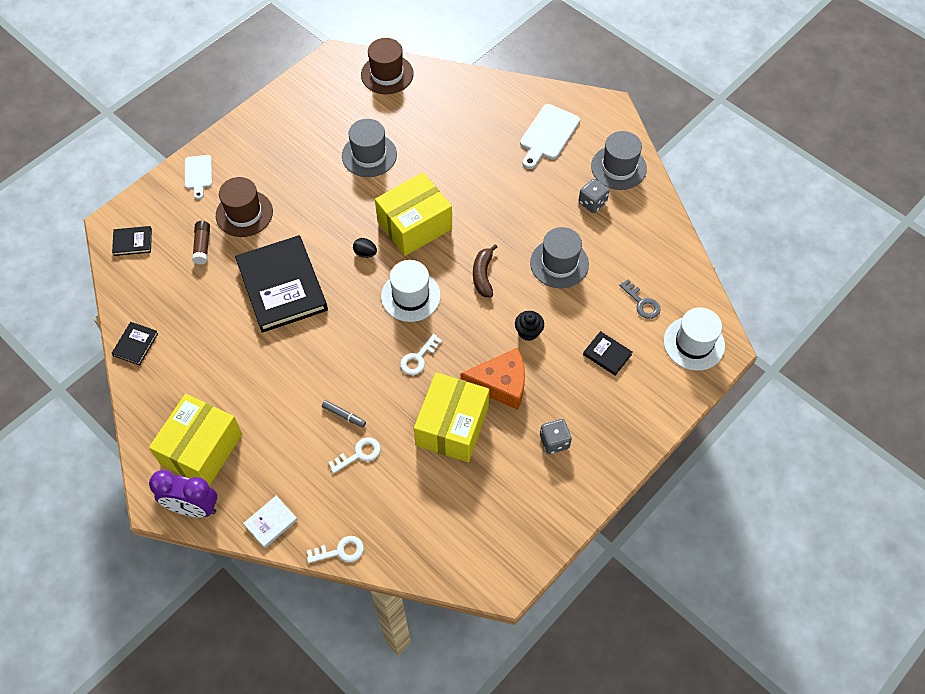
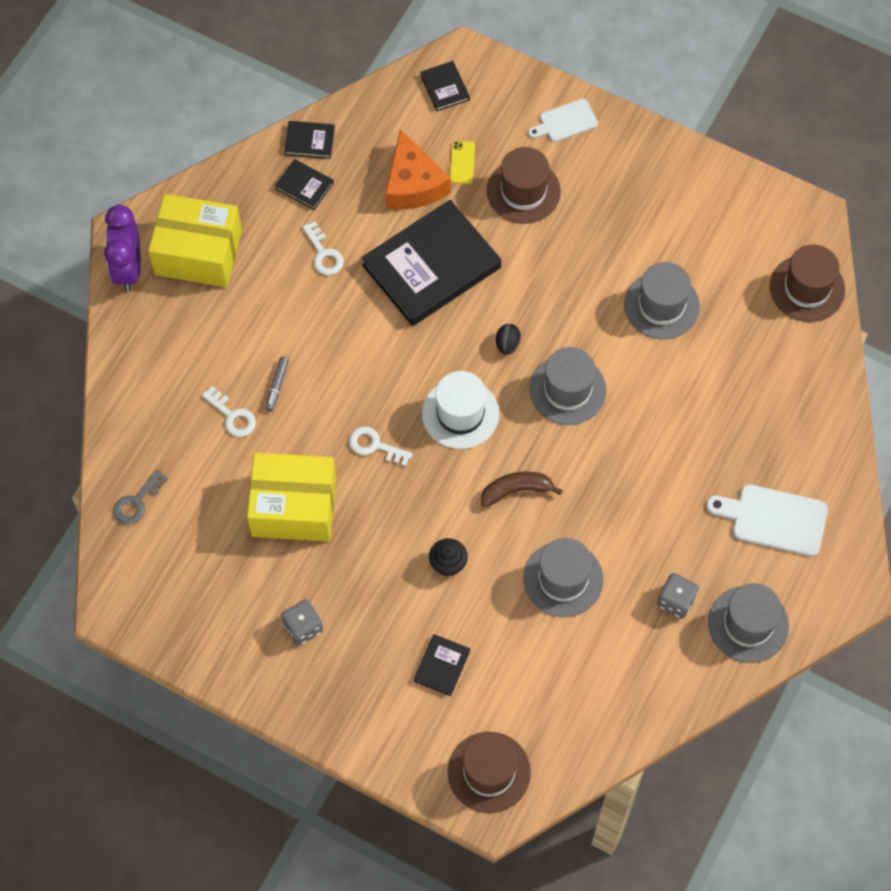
camera: 75 degrees right, 5 degrees up
(174, 357) = (304, 186): none -> black book
(202, 246) = (462, 162): brown glue stick -> yellow phone
(271, 522) = (129, 350): white book -> none
(340, 551) = (112, 430): white key -> white key (323, 253)
(414, 225) = (567, 390): yellow box -> grey hat
(501, 384) = (365, 548): orange cheese -> orange cheese (413, 184)
(642, 303) = (532, 695): grey key -> grey key (137, 502)
(694, 343) = (489, 772): white hat -> brown hat

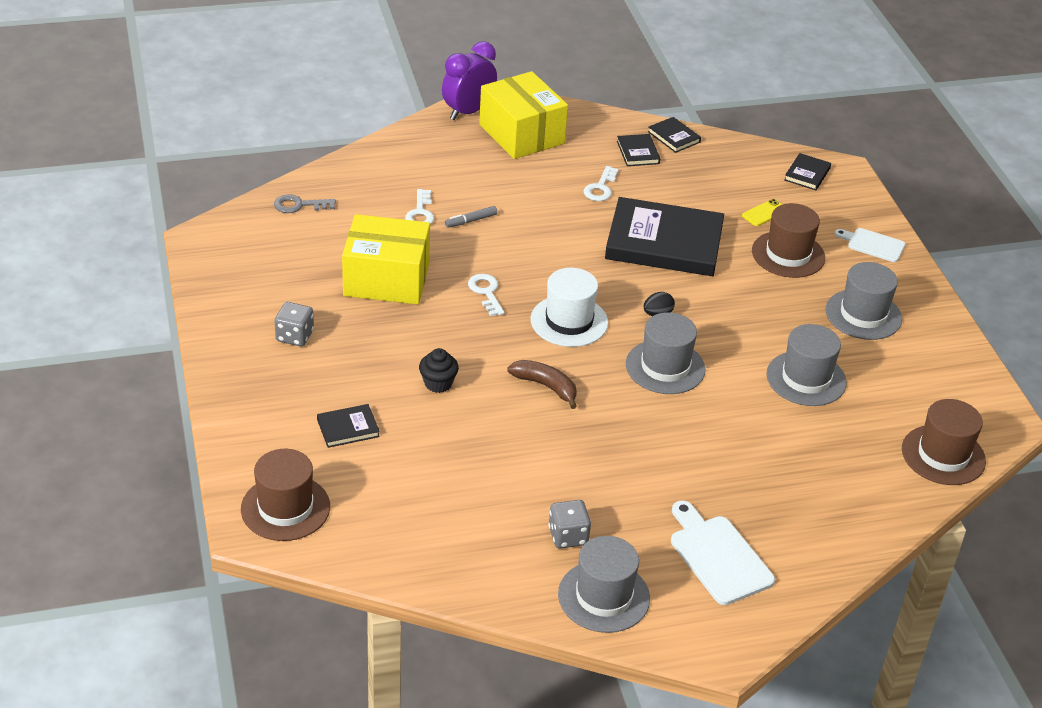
camera: 45 degrees right, 25 degrees down
(294, 507) = (386, 279): yellow box -> yellow box turned 45 degrees counterclockwise
(413, 184) = (713, 199): orange cheese -> none
(563, 579) = (504, 456): grey hat -> grey hat (863, 314)

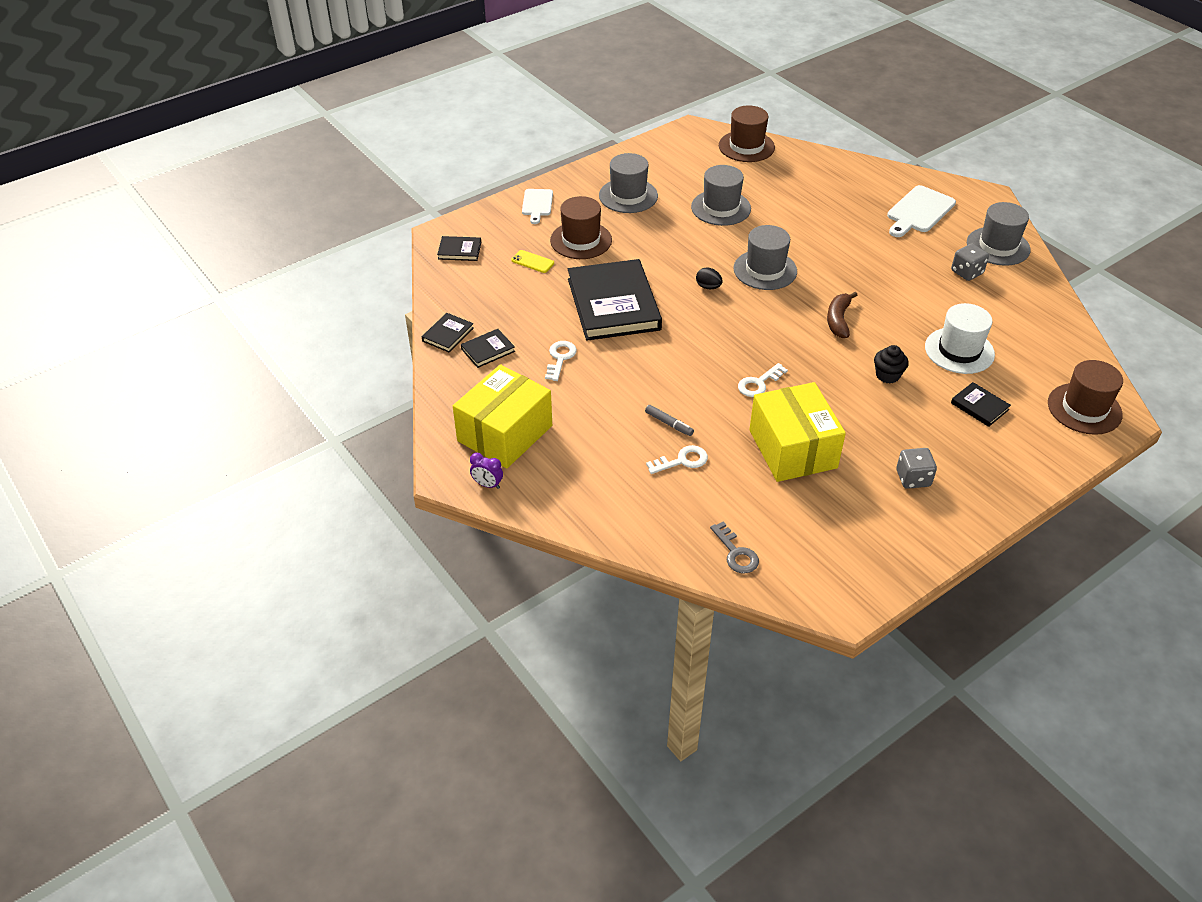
camera: 110 degrees left, 5 degrees up
(468, 112) = (487, 484): purple clock -> purple clock, size x0.49
(569, 321) = (755, 328): white hat -> white hat (959, 350)
(600, 188) = (560, 358): white key -> white key turned 75 degrees counterclockwise

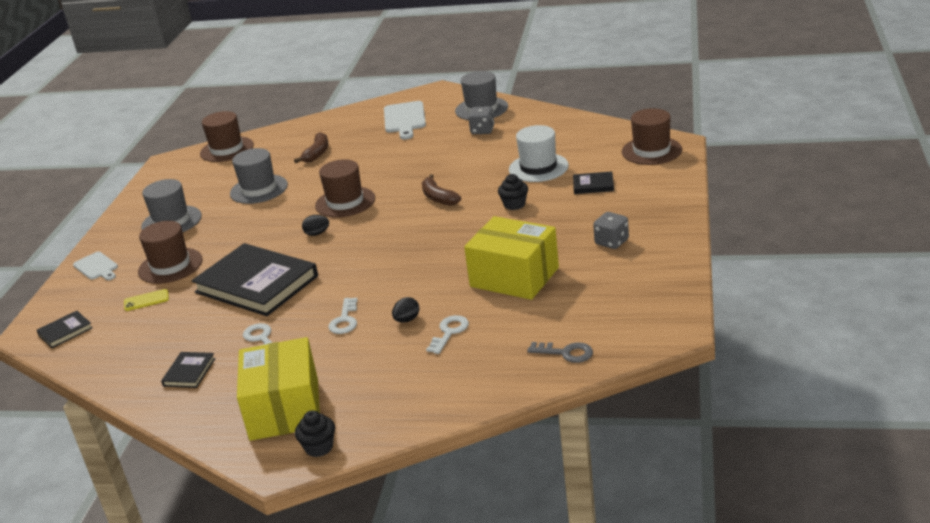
camera: 40 degrees left, 15 degrees down
(448, 334) = (136, 385): black book -> none
(487, 484) = (319, 447): purple clock -> black cupcake
(669, 424) = (407, 320): grey marker -> black egg
(759, 383) = (436, 259): white key -> white key (345, 320)
(765, 270) = (345, 202): grey hat -> brown hat
(806, 200) = (317, 153): none -> brown banana

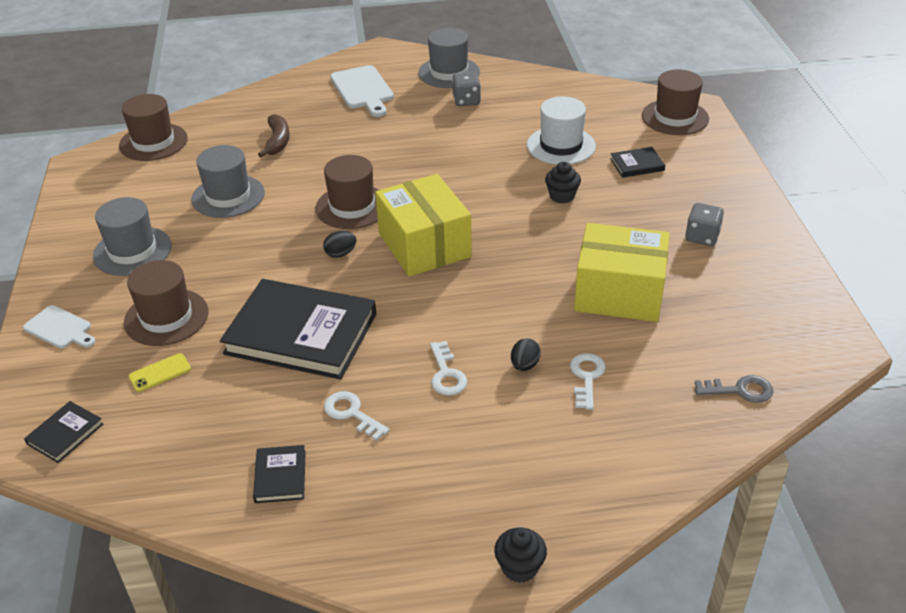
camera: 20 degrees left, 10 degrees up
(284, 409) = (441, 515): yellow box -> yellow box (424, 245)
(438, 198) = (465, 193): brown banana -> none

